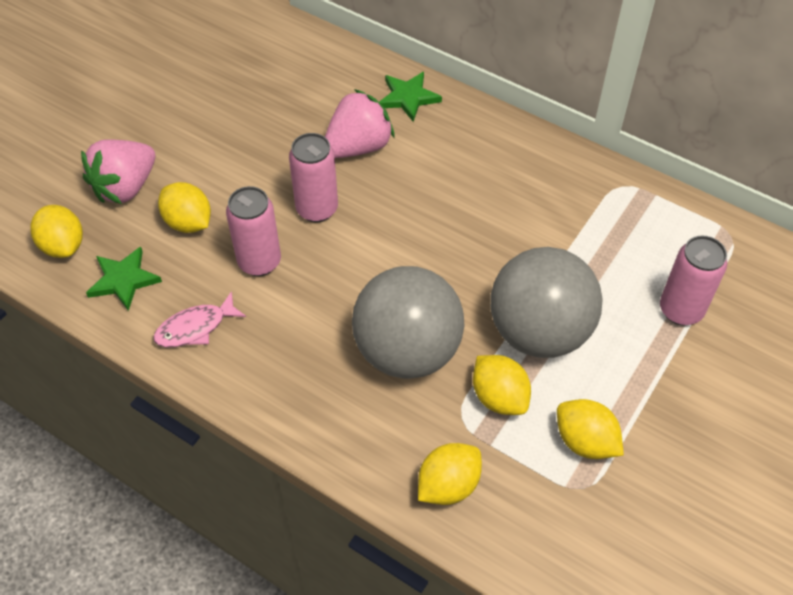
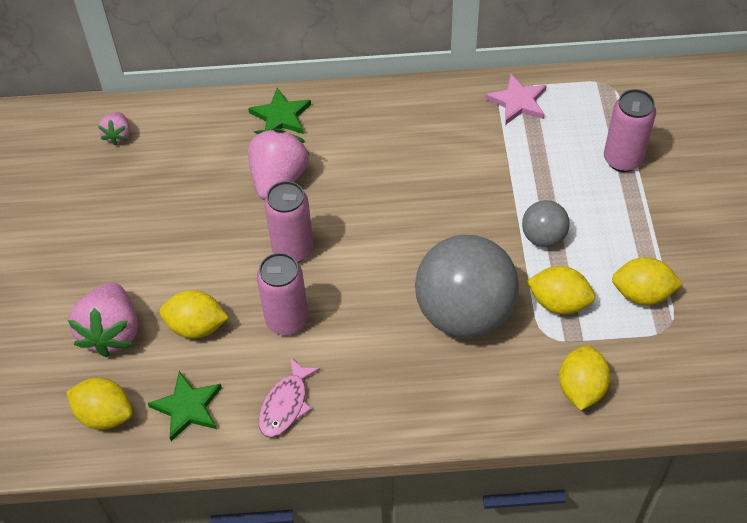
camera: 35 degrees left, 0 degrees up
(270, 42) = (118, 135): none -> pink strawberry
(539, 332) = (543, 237): grey ball -> grey ball, size x0.48
(627, 201) = (517, 102): none -> pink star

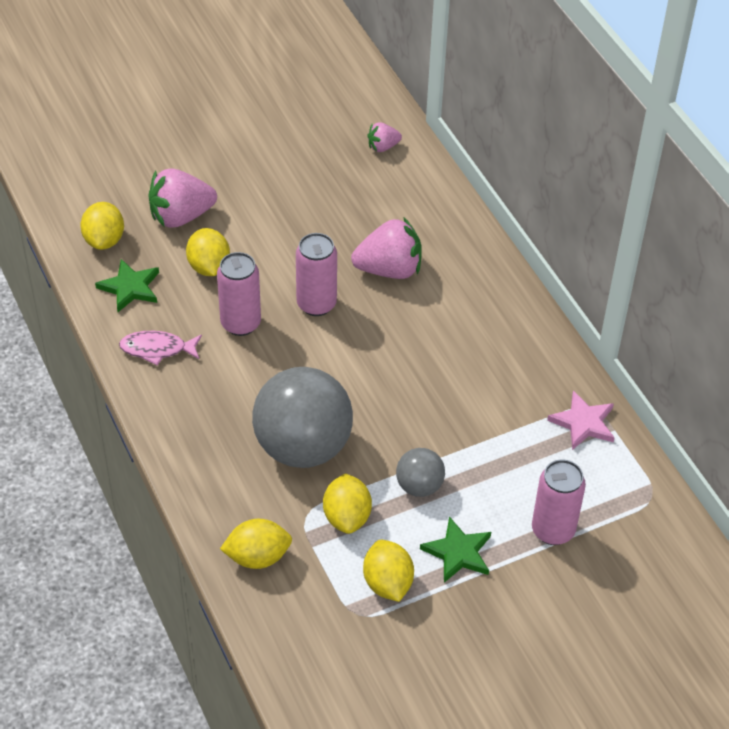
camera: 65 degrees right, 5 degrees down
(281, 116) = (464, 247): green star -> green star (458, 552)

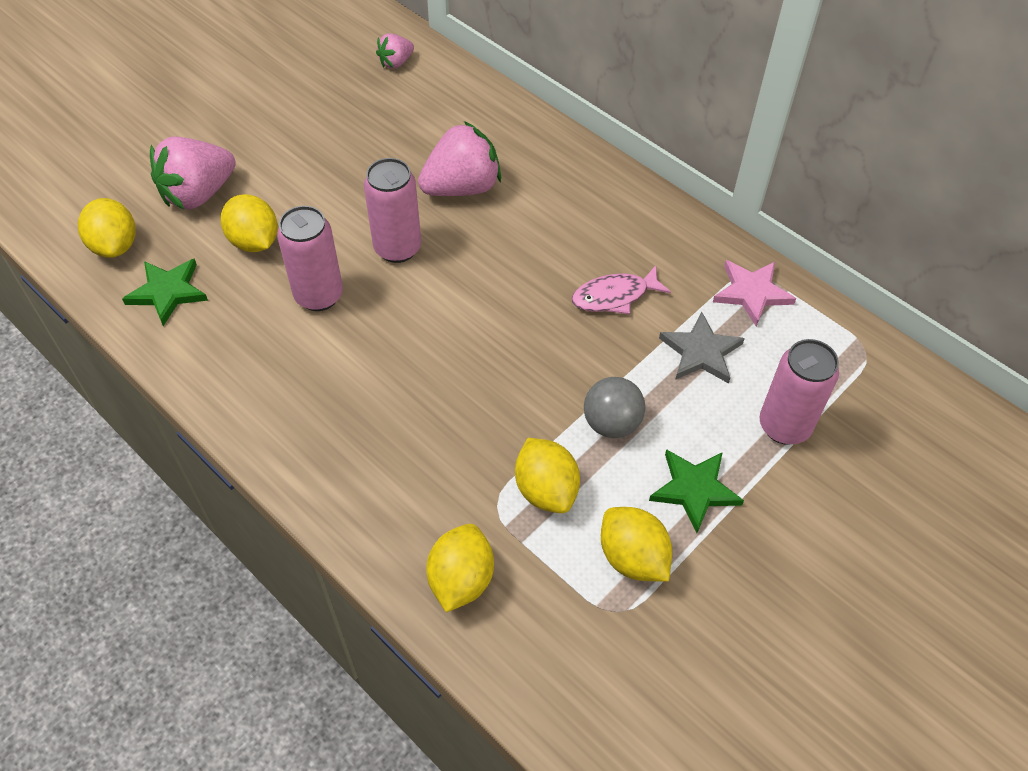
camera: 20 degrees left, 5 degrees up
(157, 349) = (229, 356): pink fish -> pink fish (614, 296)
(257, 557) = (461, 579): yellow lemon -> yellow lemon turned 45 degrees counterclockwise
(303, 447) = (455, 420): grey ball -> none
(517, 455) = (701, 352): none -> grey star

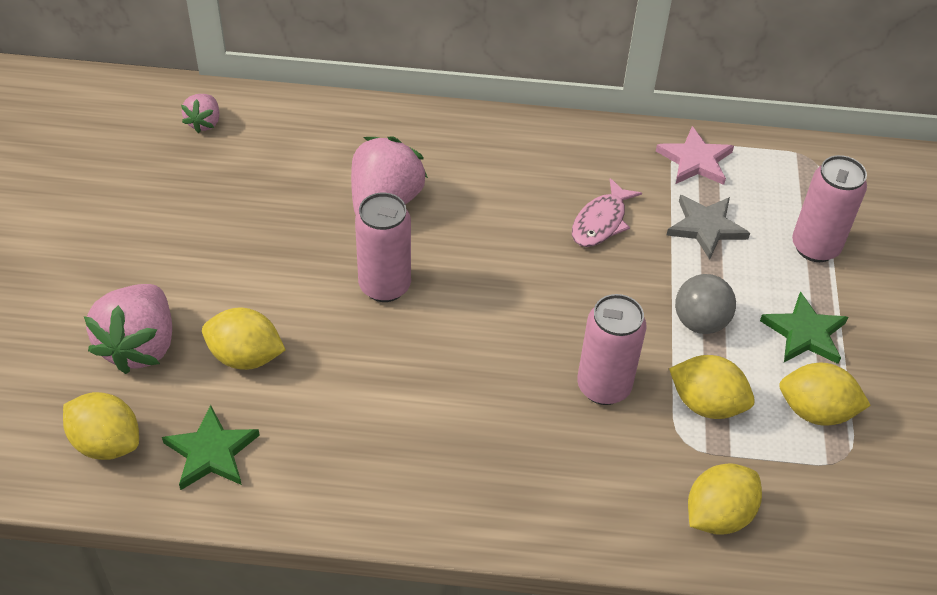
camera: 40 degrees left, 5 degrees down
(319, 295) = (359, 368): pink can -> pink can (603, 387)
(461, 579) = (718, 515): yellow lemon -> yellow lemon turned 75 degrees clockwise

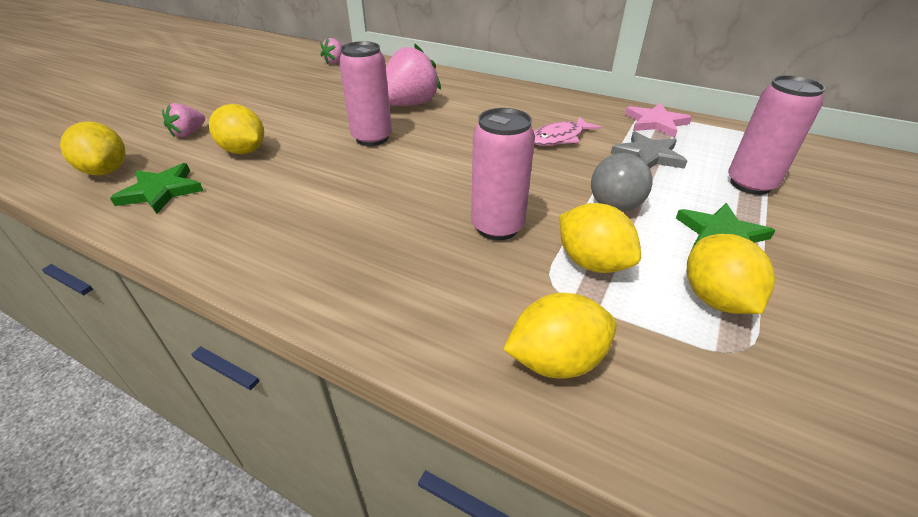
camera: 25 degrees right, 10 degrees down
(140, 346) = (189, 133): pink strawberry -> pink strawberry, size x0.53
(815, 411) = (715, 298): yellow lemon -> yellow lemon turned 45 degrees clockwise

